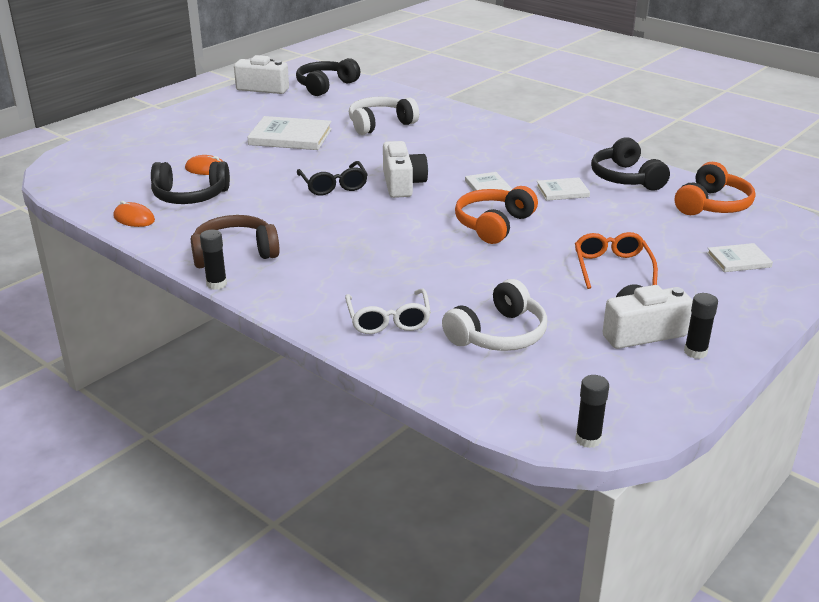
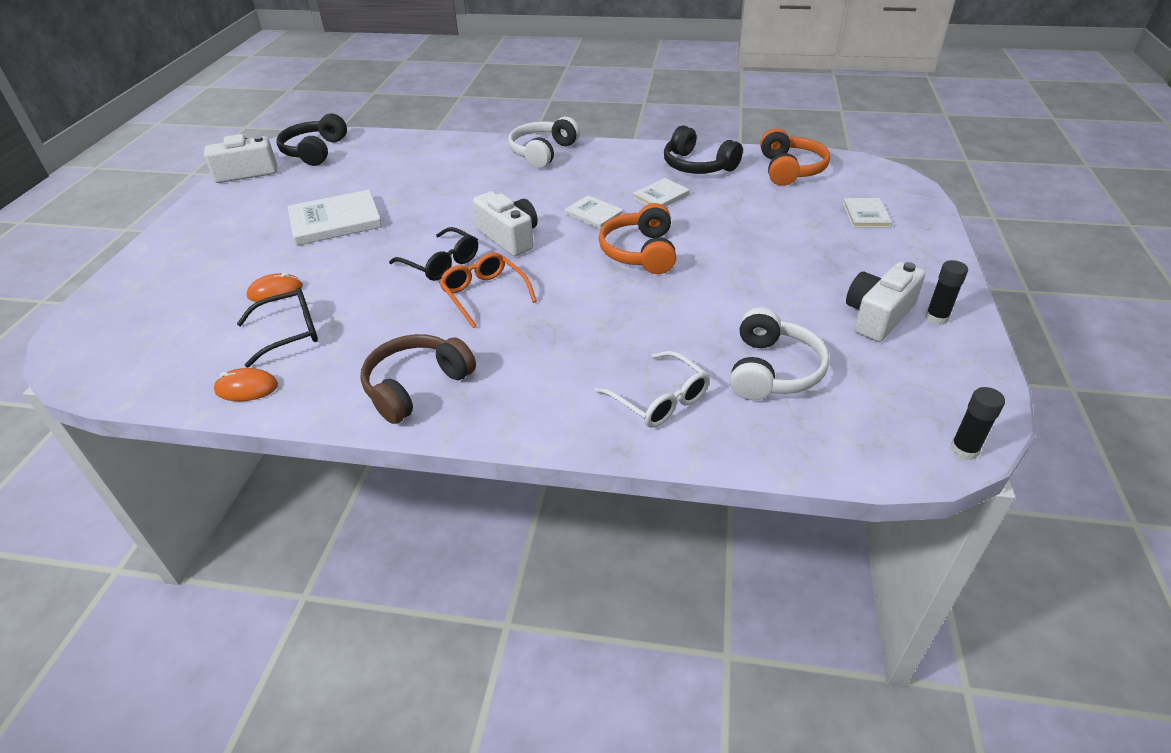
camera: 30 degrees left, 10 degrees up
(190, 196) = (290, 333): black headphones -> black glasses
(216, 284) = (435, 435): black glue stick -> none
(380, 124) = (417, 178): white headphones -> white headphones (542, 152)
(612, 267) = (784, 259): orange glasses -> orange glasses (484, 294)
(738, 260) = (866, 215): white book -> white book turned 45 degrees counterclockwise

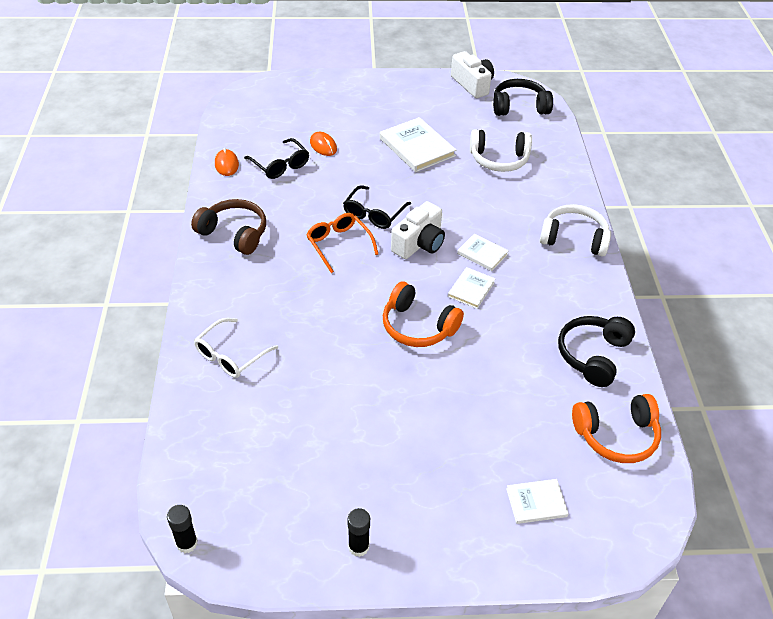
camera: 75 degrees right, 5 degrees up
(484, 294) = (339, 244): orange glasses -> orange glasses turned 75 degrees counterclockwise
(640, 252) = (418, 326): orange headphones -> orange headphones turned 135 degrees counterclockwise
(661, 196) = (519, 332): white book -> white book (482, 254)
(772, 370) = (269, 421): white headphones -> white headphones (499, 159)
(877, 316) = (353, 499): white camera -> none

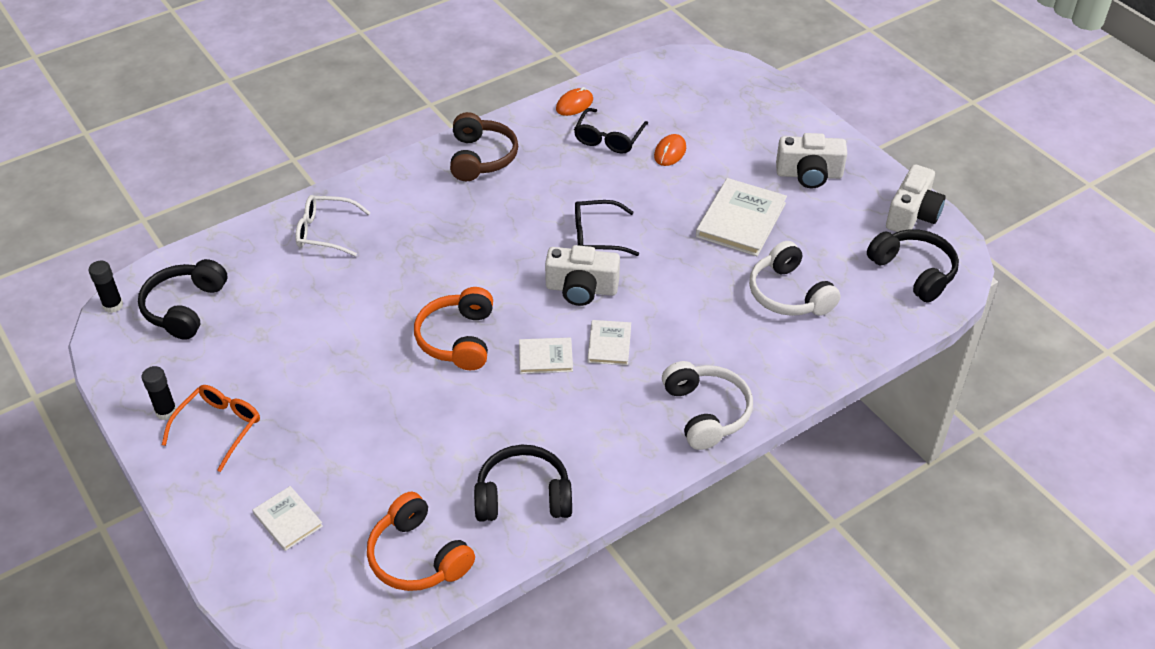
camera: 60 degrees right, 0 degrees up
(238, 487) = (185, 308): none -> black headphones
(339, 244) = (527, 232): orange glasses -> orange glasses (219, 427)
(402, 103) = (809, 174): none -> white camera

